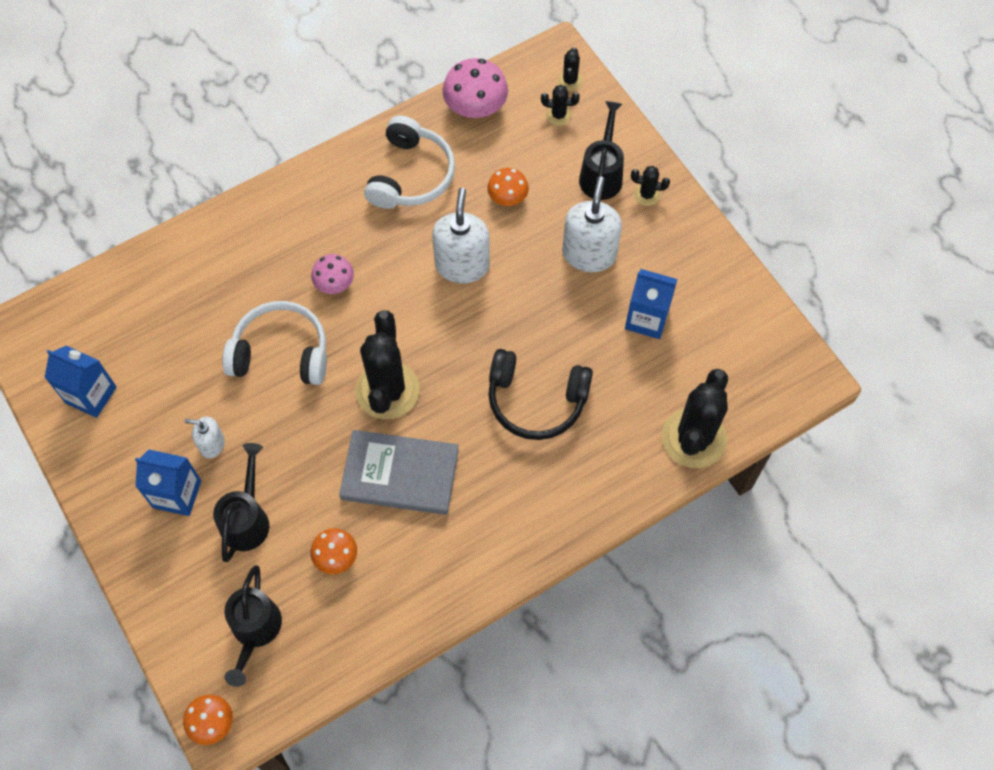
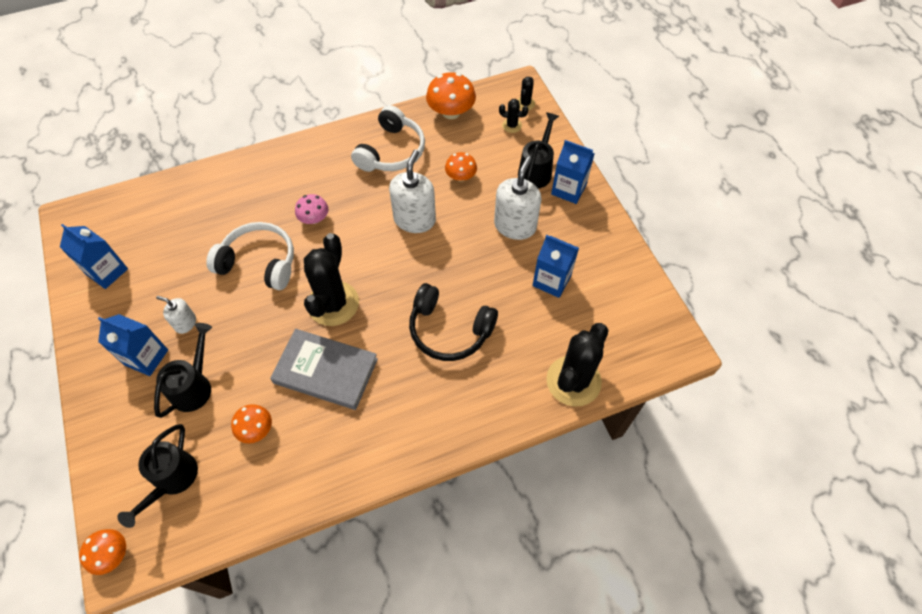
camera: 10 degrees right, 5 degrees down
(475, 107) = (451, 112): pink mushroom -> orange mushroom
(647, 194) = (568, 189): black cactus -> blue carton

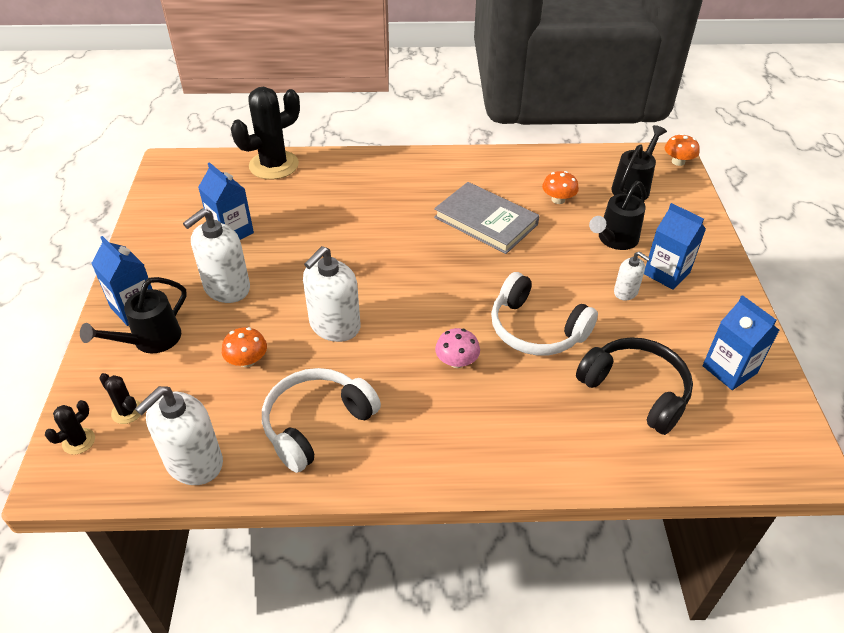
camera: 160 degrees left, 15 degrees down
(333, 303) = (462, 269): black cactus -> none
(449, 330) = (356, 221): black headphones -> black headphones (636, 390)
(451, 112) = (194, 463): orange mushroom -> white soap dispenser

